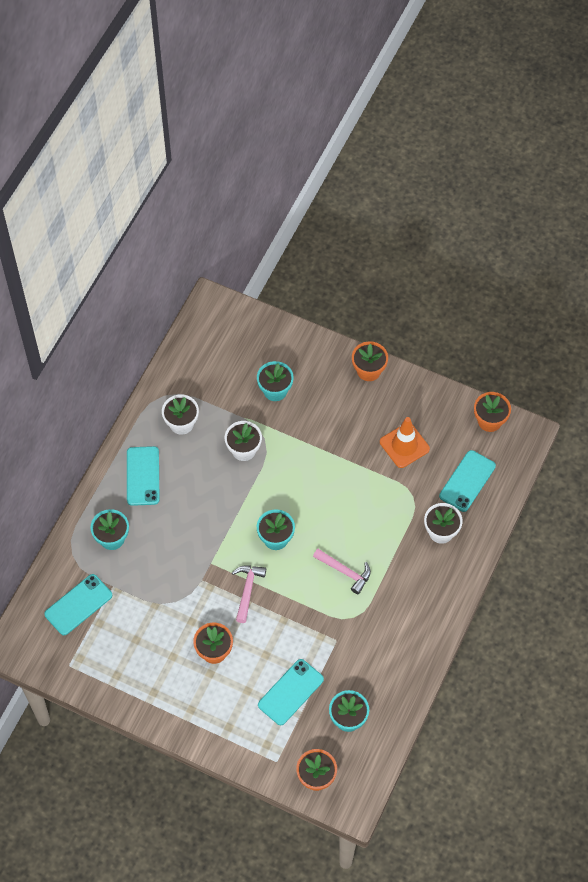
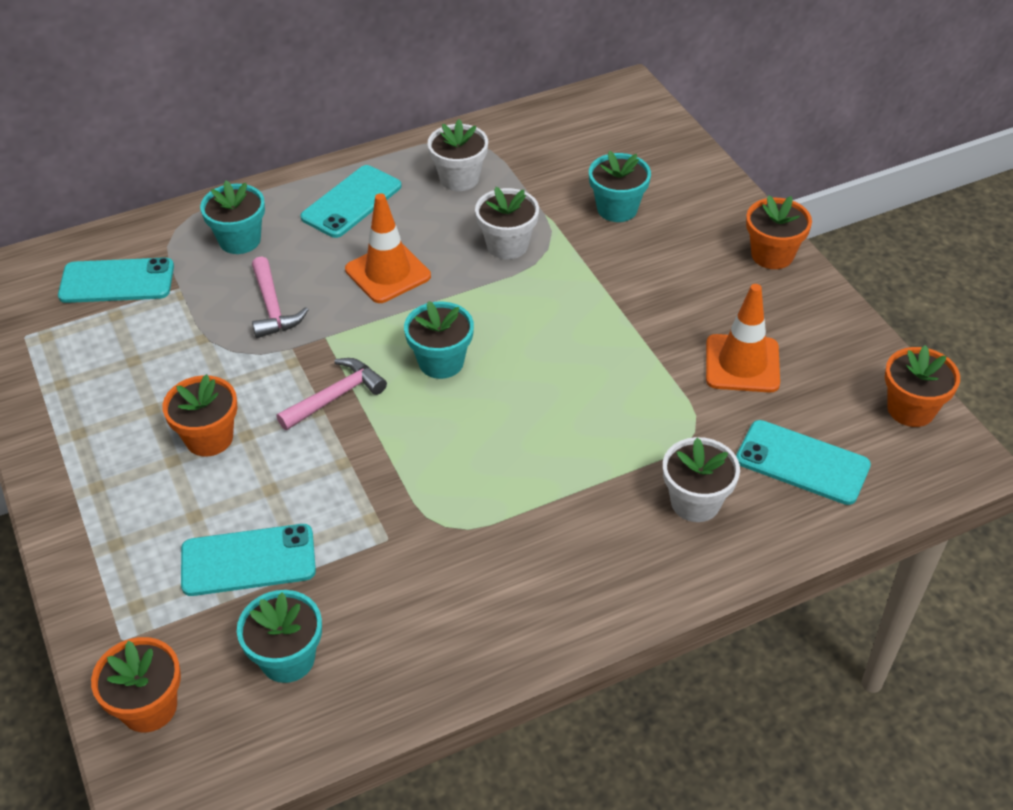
camera: 40 degrees right, 15 degrees down
(203, 506) = (388, 273): none -> orange traffic cone
(345, 572) = (494, 461): pink hammer -> pink hammer (273, 308)
(467, 481) = (802, 463): turquoise phone -> turquoise phone turned 45 degrees clockwise

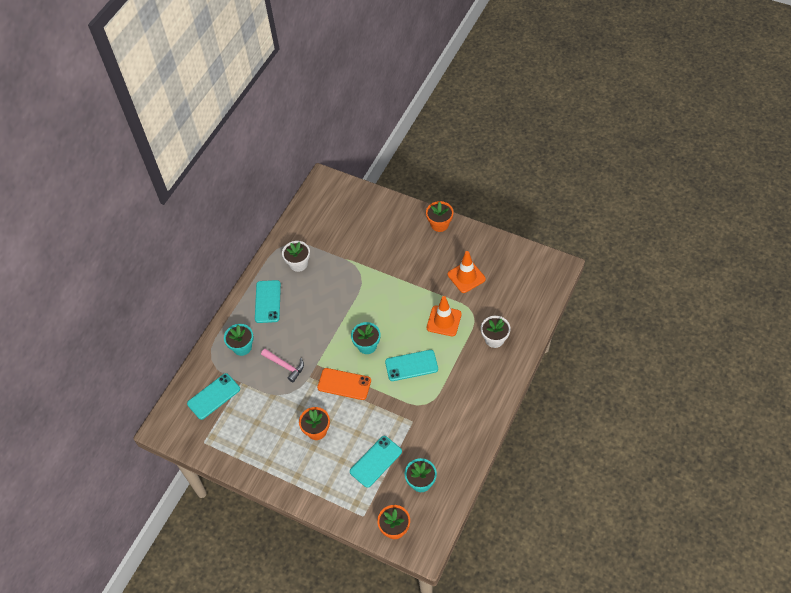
camera: 35 degrees left, 10 degrees up
(336, 396) = (344, 384): pink hammer -> orange phone
(388, 273) = (312, 323): orange traffic cone -> orange traffic cone (444, 321)
(507, 245) = (344, 282): white flower pot -> none
(617, 209) = (369, 239): turquoise flower pot -> none
(802, 463) = (514, 302): turquoise phone -> turquoise phone (411, 365)
(911, 409) = (531, 258): orange flower pot -> none

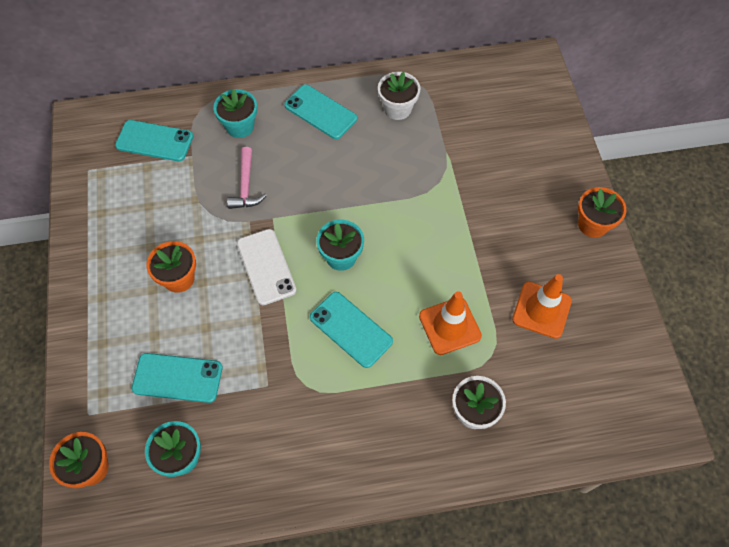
camera: 50 degrees right, 5 degrees up
(268, 301) = (320, 112): turquoise phone -> turquoise phone turned 75 degrees clockwise
(344, 384) = (266, 267): orange phone -> white phone

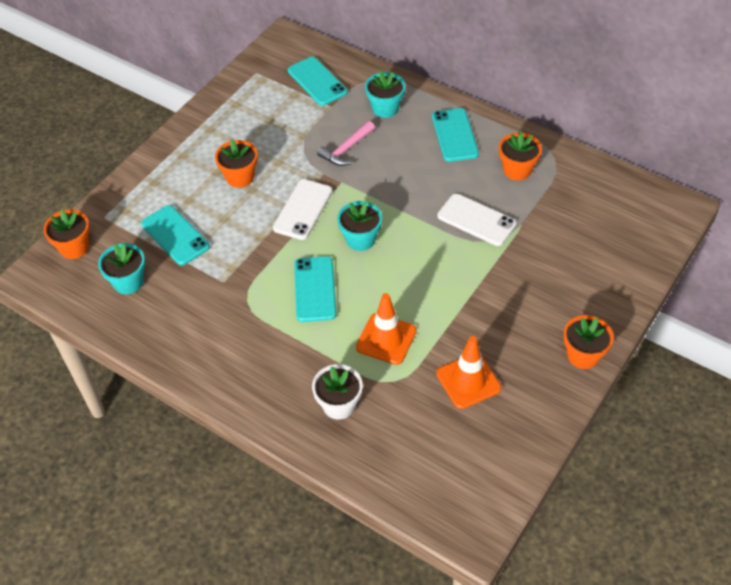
camera: 45 degrees right, 10 degrees down
(397, 109) = (517, 170): white flower pot -> orange flower pot
(411, 173) = (476, 220): none -> white phone

